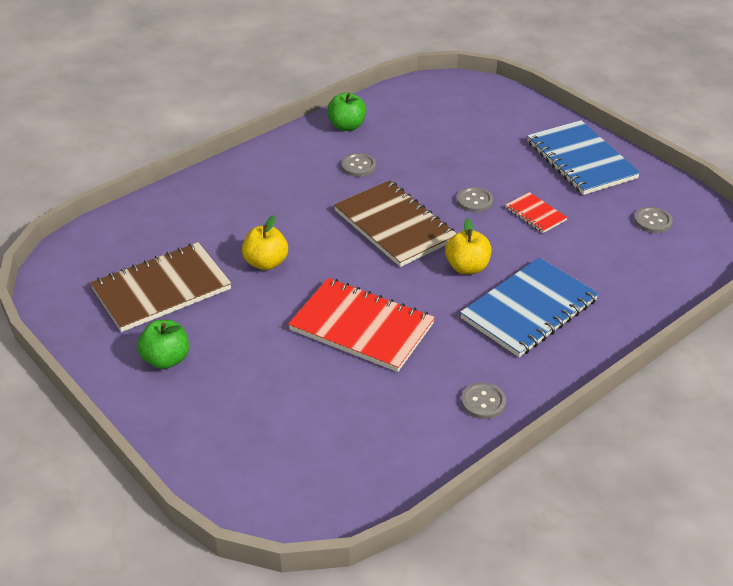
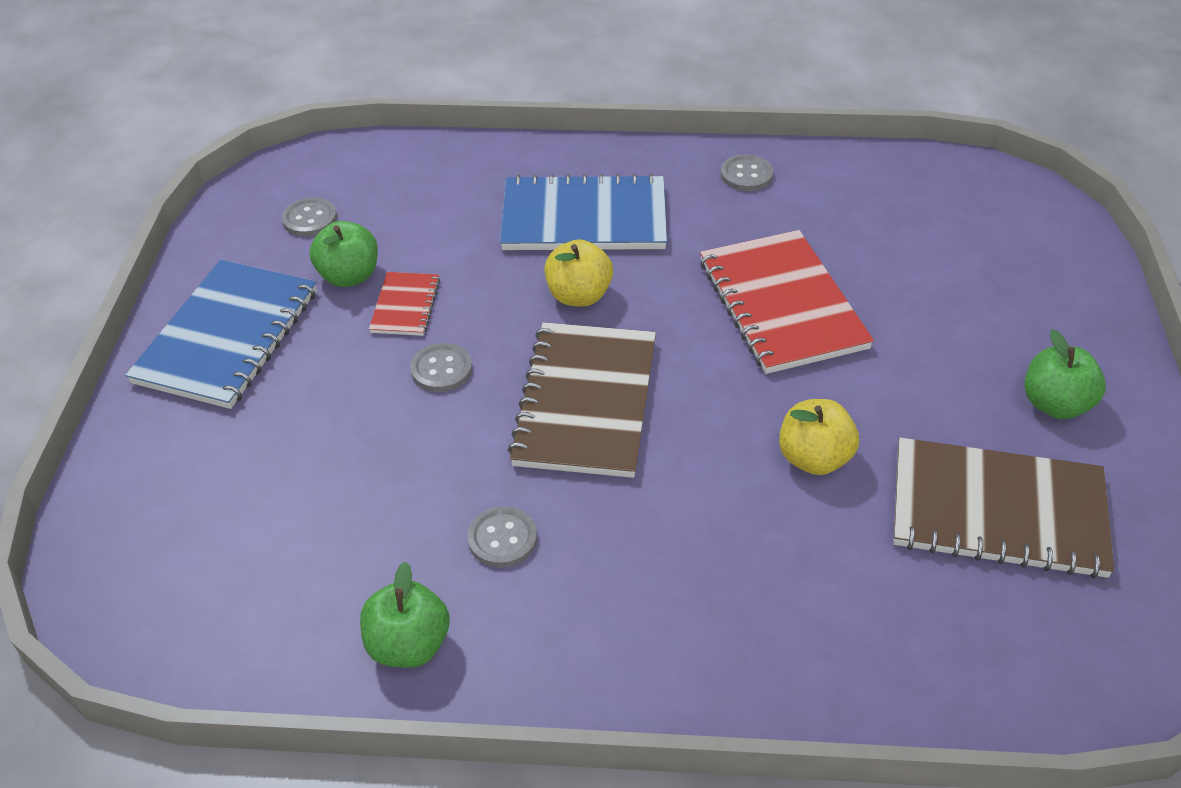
camera: 135 degrees left, 5 degrees up
(583, 210) = (349, 276): none -> green apple

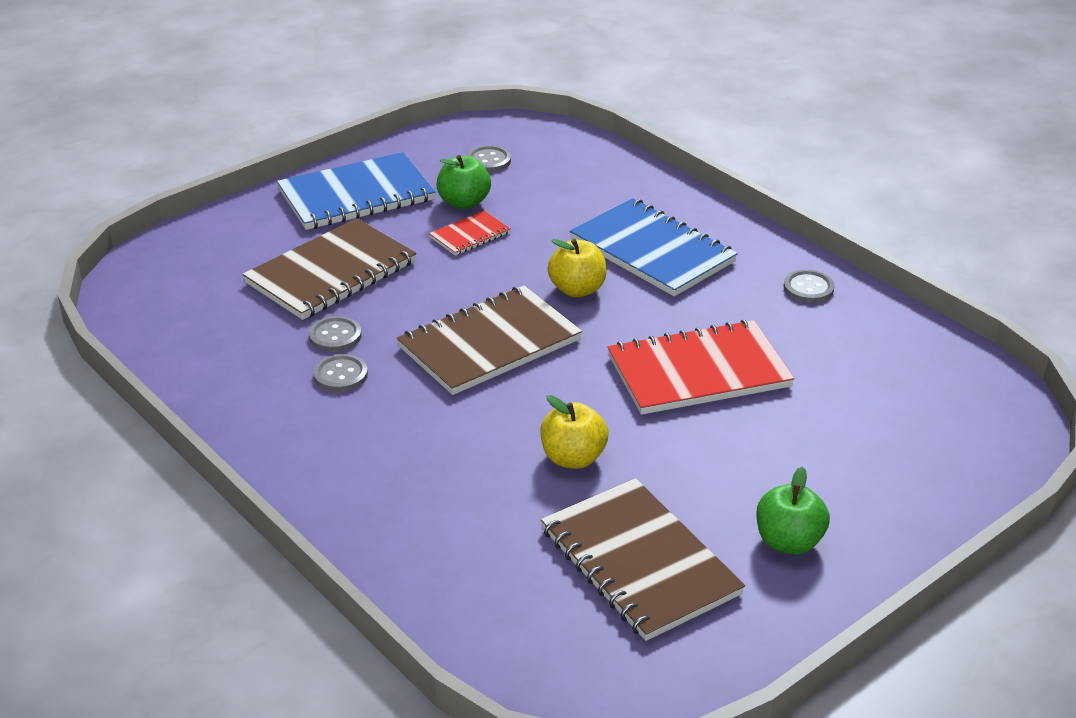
camera: 45 degrees right, 10 degrees down
(327, 437) = (331, 273): none -> brown notebook
(409, 645) = (226, 387): green apple -> none
(441, 369) = (438, 278): grey button -> grey button (335, 336)
(781, 304) = (698, 371): red notebook -> red notebook turned 45 degrees clockwise

